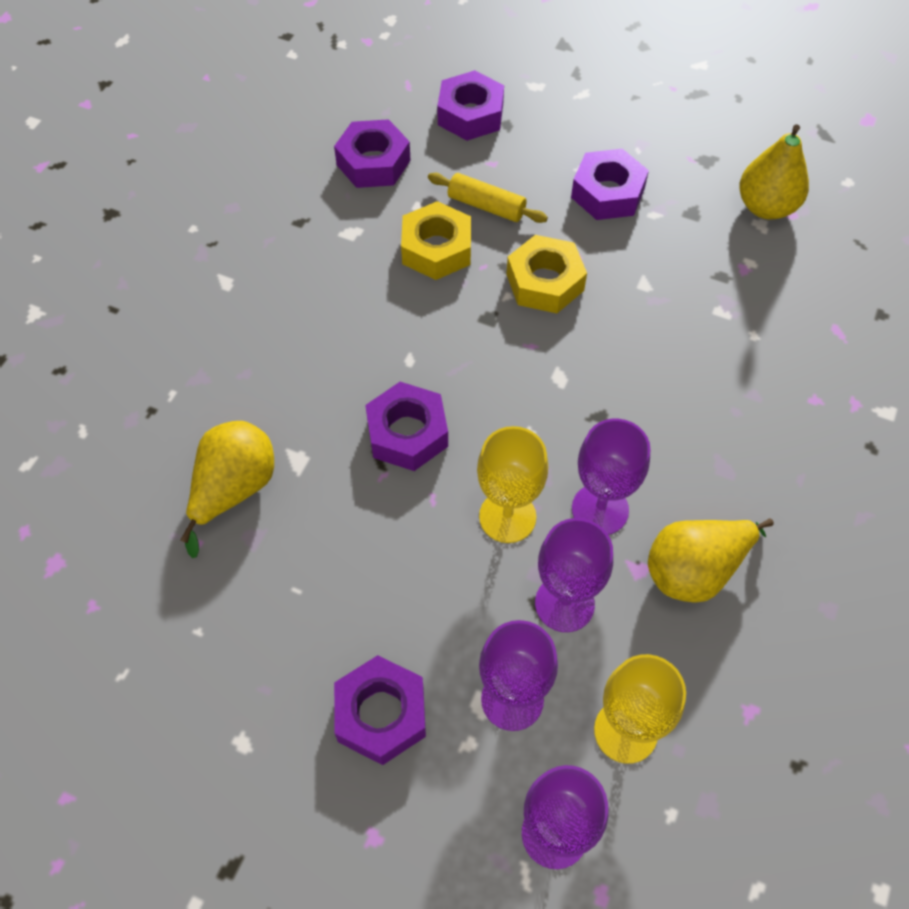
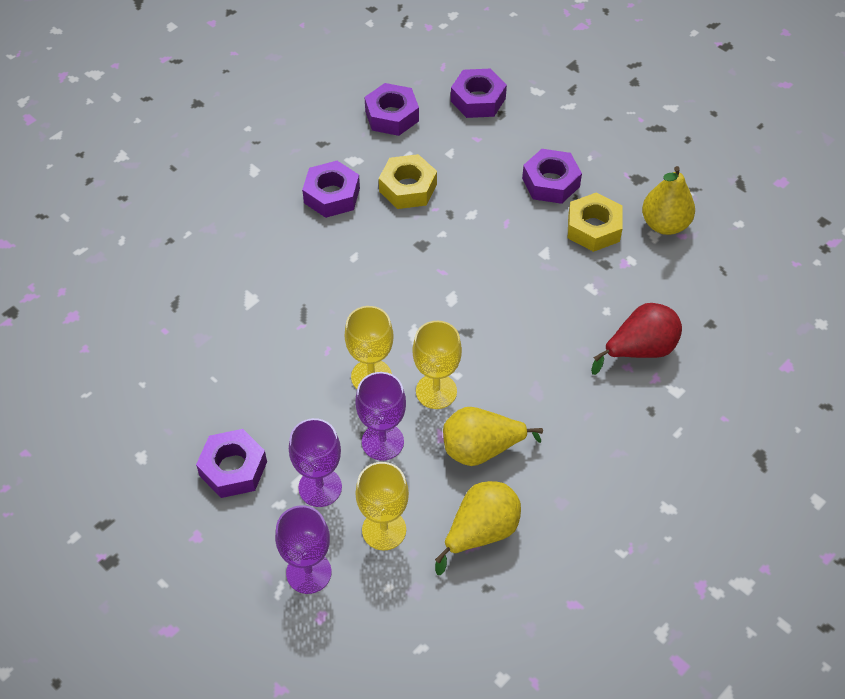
camera: 20 degrees right, 5 degrees down
(234, 490) = (201, 306): yellow pear -> yellow pear (481, 532)
(407, 433) = (330, 304): purple nut -> purple nut (332, 195)
(486, 206) = (457, 168): yellow rolling pin -> none
(544, 282) = (473, 232): yellow nut -> yellow nut (593, 228)
(600, 509) = (436, 391): purple goblet -> yellow goblet
(819, 373) = (640, 350): none -> red pear

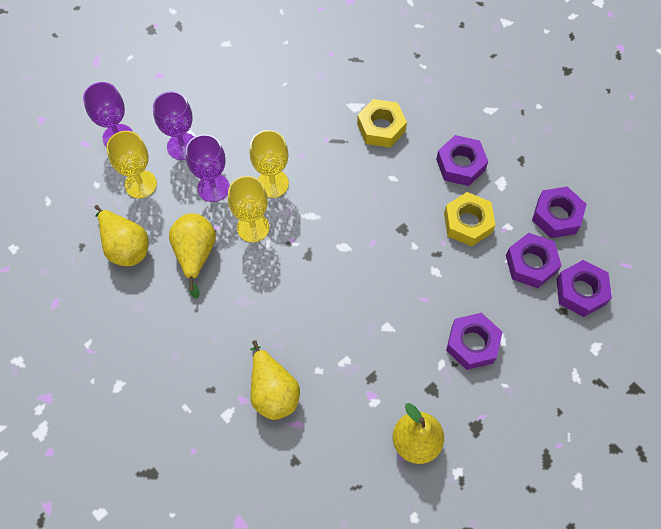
camera: 95 degrees right, 10 degrees up
(233, 468) = (207, 95): purple nut -> purple nut (531, 264)
(593, 228) = (414, 374): yellow nut -> yellow nut (381, 128)
(640, 350) = (273, 391): red pear -> yellow pear

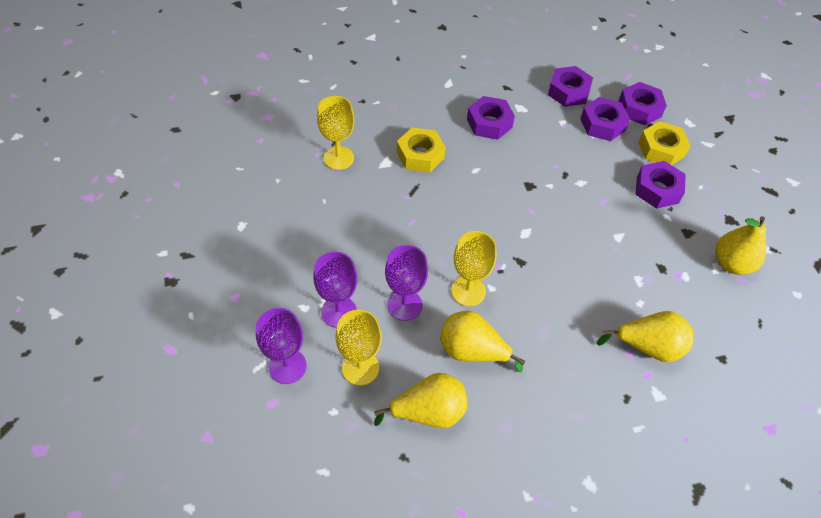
camera: 65 degrees left, 10 degrees down
(272, 184) = (429, 256): yellow goblet -> yellow goblet (338, 158)
(467, 223) = (546, 143): yellow nut -> yellow nut (661, 149)

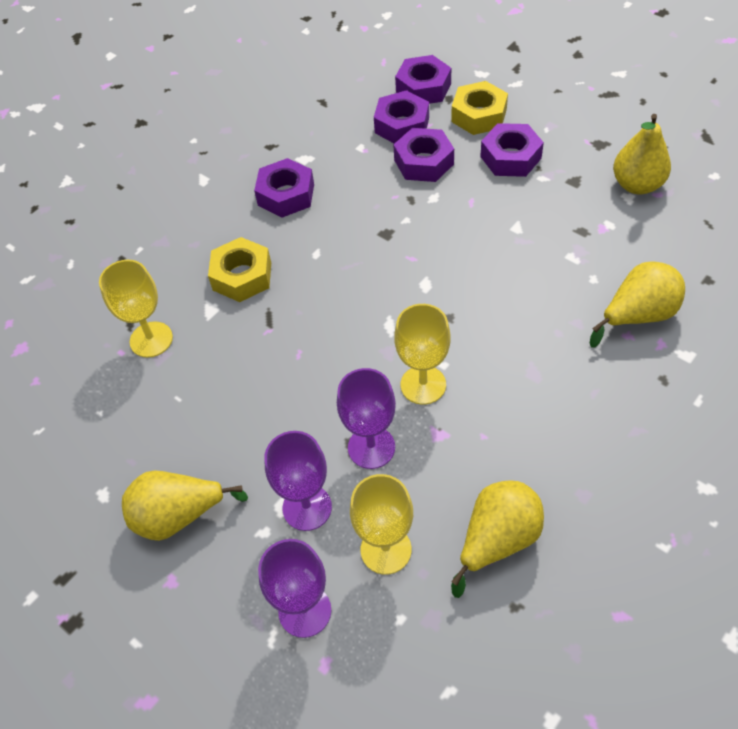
camera: 30 degrees left, 0 degrees up
(472, 351) = (483, 443): yellow pear -> yellow pear (179, 516)
(568, 92) = (338, 112): purple nut -> purple nut (423, 162)

